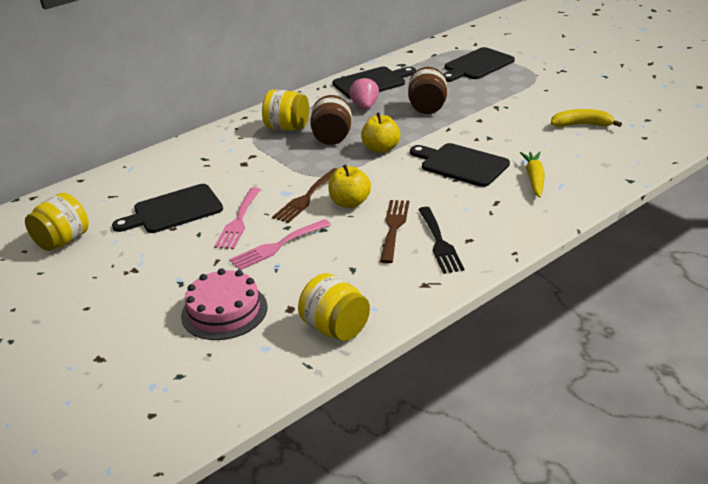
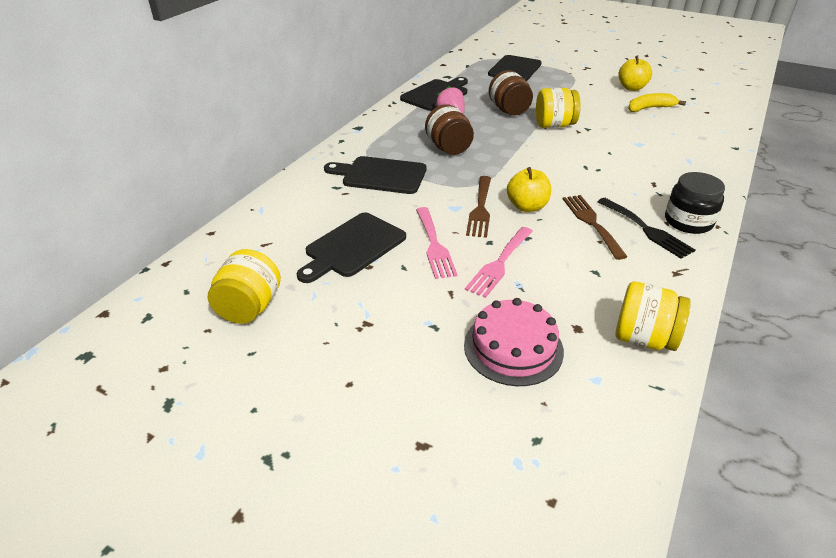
camera: 25 degrees left, 5 degrees up
(287, 128) = (395, 145): yellow jar -> yellow jar (554, 125)
(381, 149) = (504, 151): yellow apple -> yellow apple (631, 88)
(461, 164) = (589, 155): black cutting board -> black cutting board (381, 175)
(489, 243) = (688, 221): none -> black jar
(534, 179) = (662, 158): yellow carrot -> none

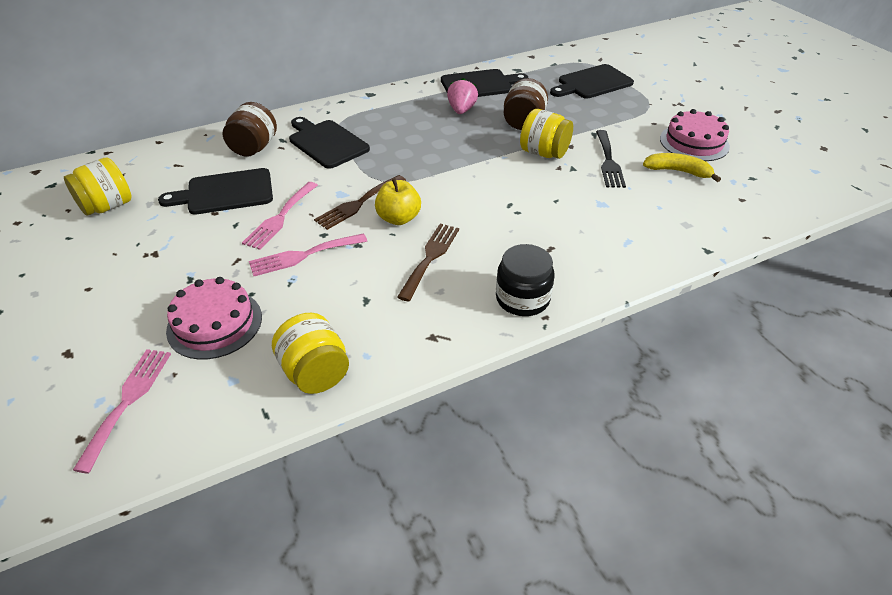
camera: 35 degrees right, 5 degrees up
(448, 148) = (414, 139): brown jar -> brown jar (254, 148)
(542, 446) = (128, 401): none -> pink fork
(631, 88) = (694, 142): yellow apple -> pink cake
(647, 230) = (470, 287): black fork -> black fork (608, 162)

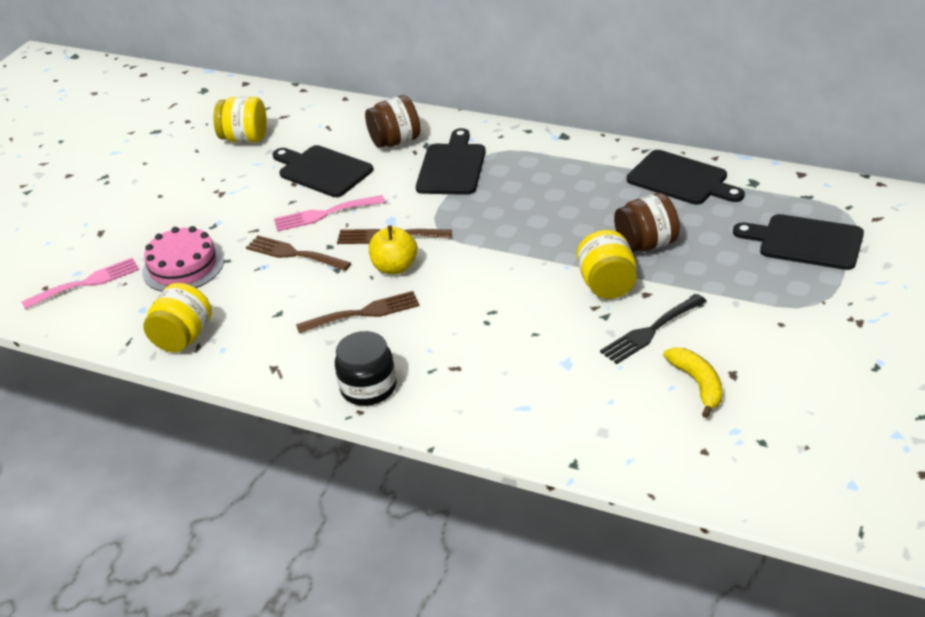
camera: 55 degrees right, 5 degrees down
(303, 255) = (293, 254): pink fork -> brown fork
(461, 110) = (614, 198): pink strawberry -> none
(694, 142) = (779, 370): pink cake -> none

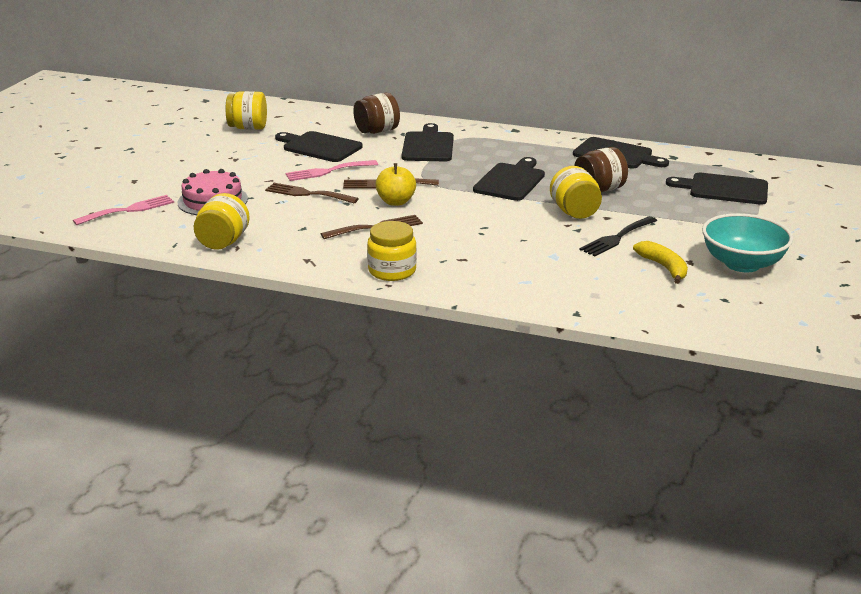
camera: 10 degrees left, 10 degrees down
(368, 388) = (392, 271): black jar -> yellow jar
(540, 229) = (510, 181): none -> black cutting board
(798, 378) = (742, 264): none -> turquoise bowl

